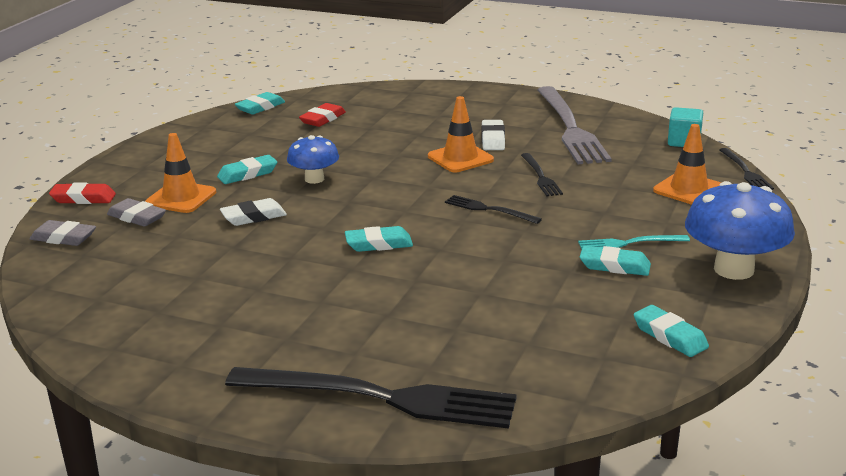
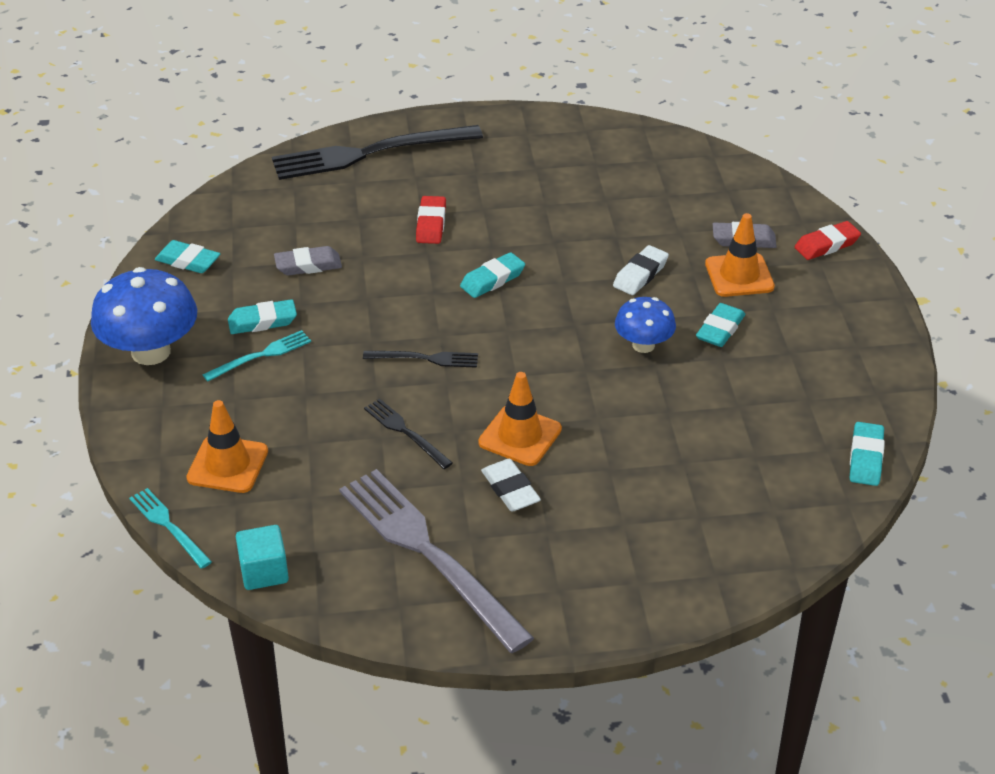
camera: 150 degrees right, 15 degrees up
(63, 238) = (769, 199): grey eraser -> grey eraser (308, 265)
(323, 119) = (758, 460): red eraser -> red eraser (431, 224)
(745, 171) = (169, 526): black fork -> turquoise fork

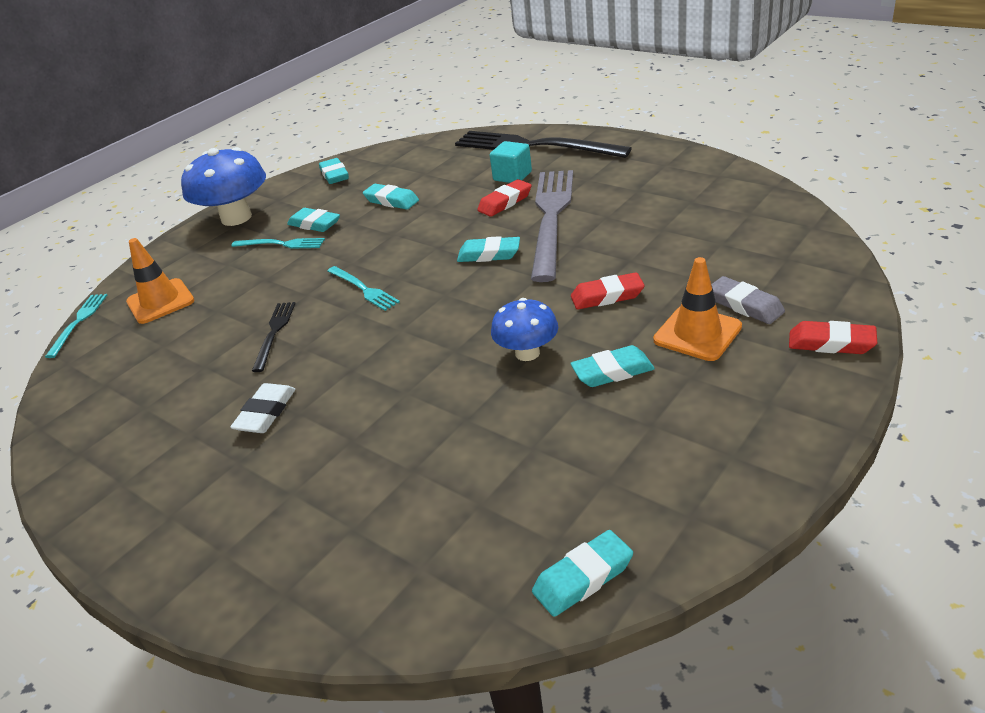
camera: 50 degrees right, 5 degrees down
(264, 572) = (65, 380): turquoise cube -> turquoise cube (512, 176)
(308, 265) = (391, 201): grey eraser -> turquoise eraser
(425, 359) = (363, 289): black fork -> turquoise fork
(429, 554) = (150, 428): grey fork -> grey fork (551, 218)
(520, 436) = (334, 376): orange traffic cone -> none
(640, 275) = (607, 296): white eraser -> red eraser

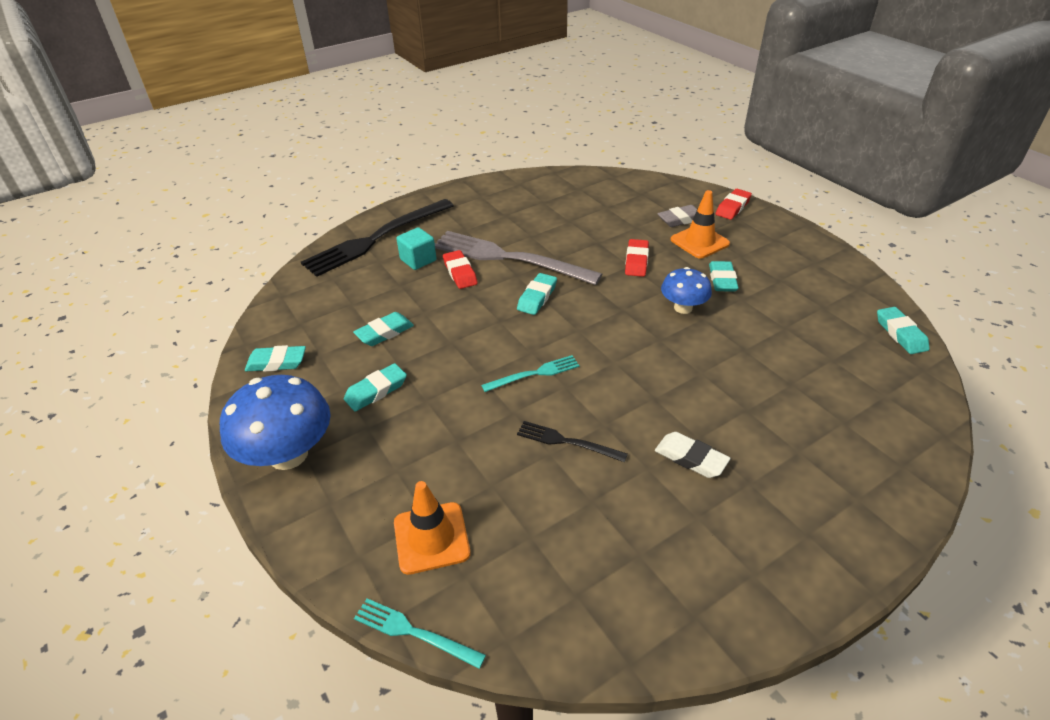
camera: 75 degrees left, 5 degrees up
(281, 244) = (394, 421): turquoise fork -> none

